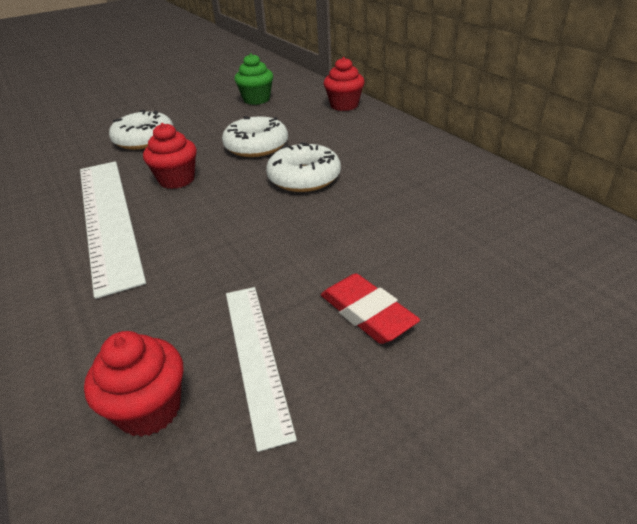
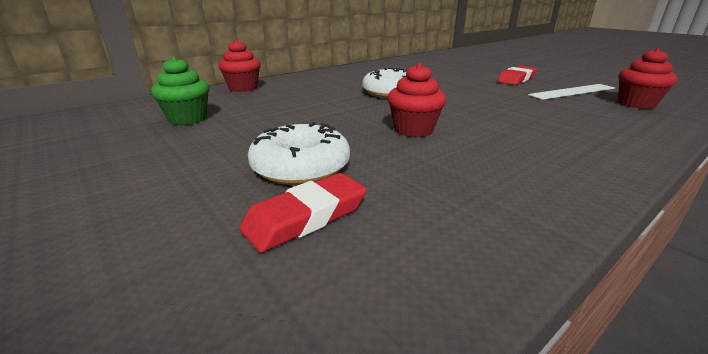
camera: 100 degrees left, 10 degrees down
(89, 143) = (306, 217): none -> red eraser
(107, 218) = (507, 147): white ruler -> none
(256, 146) = (332, 109): white donut -> none

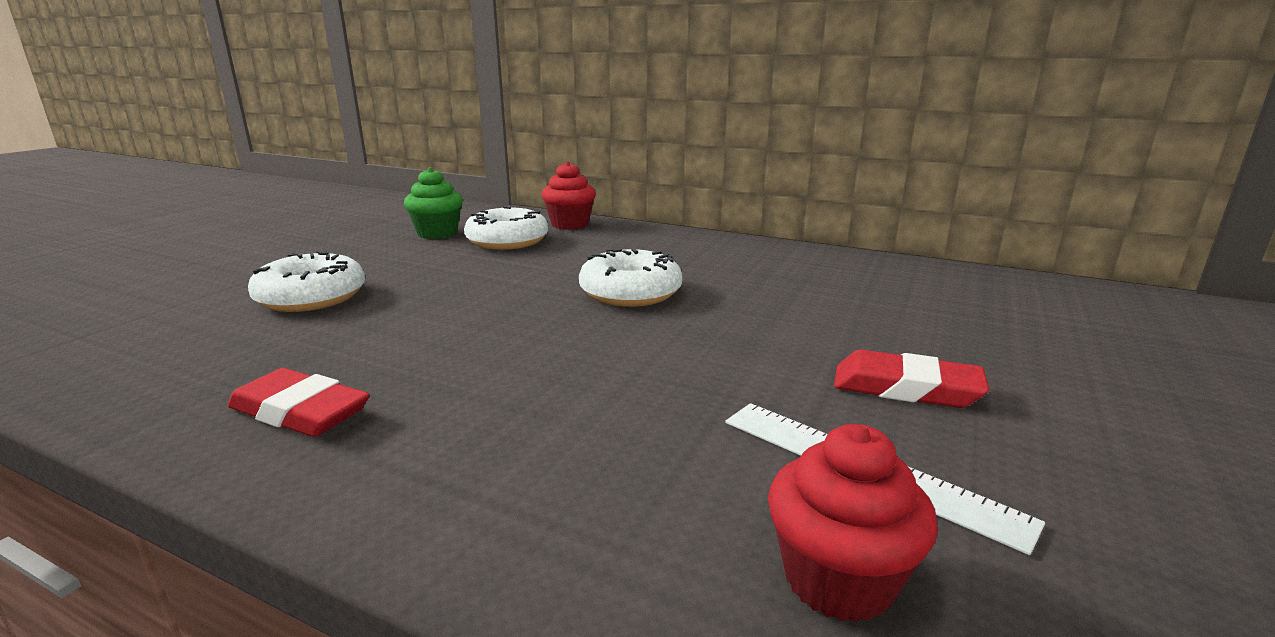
camera: 65 degrees right, 5 degrees down
(252, 104) = (507, 241): none -> white donut
(306, 217) = (201, 319): red eraser -> red eraser (300, 412)
(413, 130) = (447, 329): red cupcake -> none

